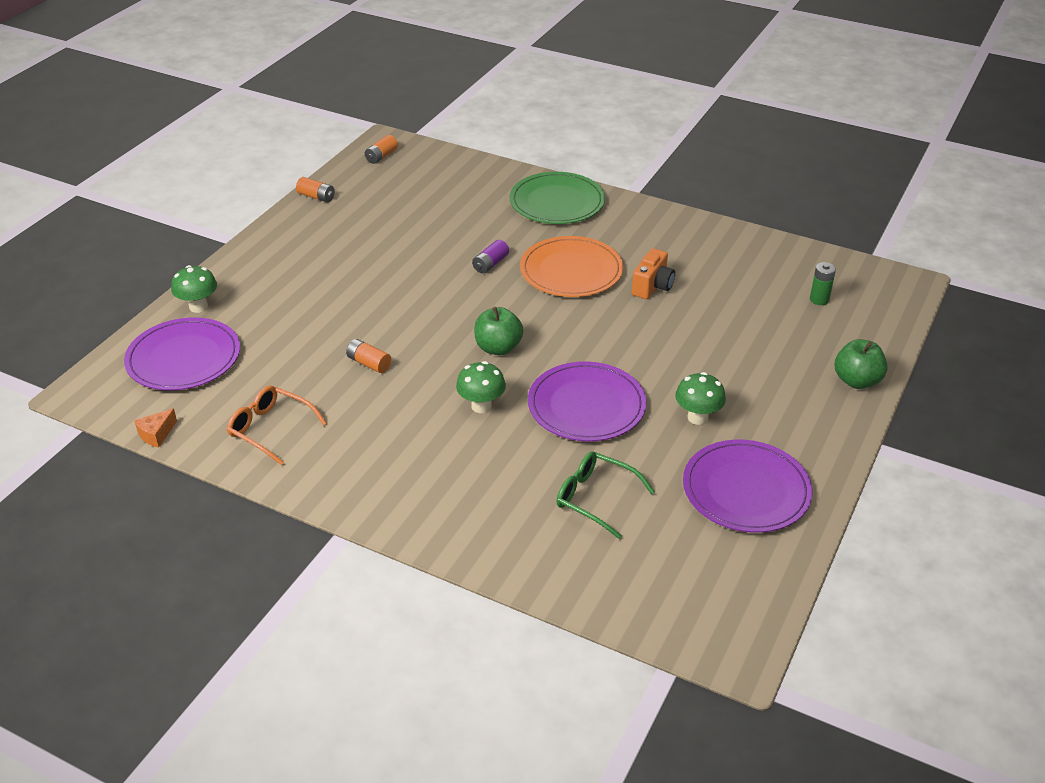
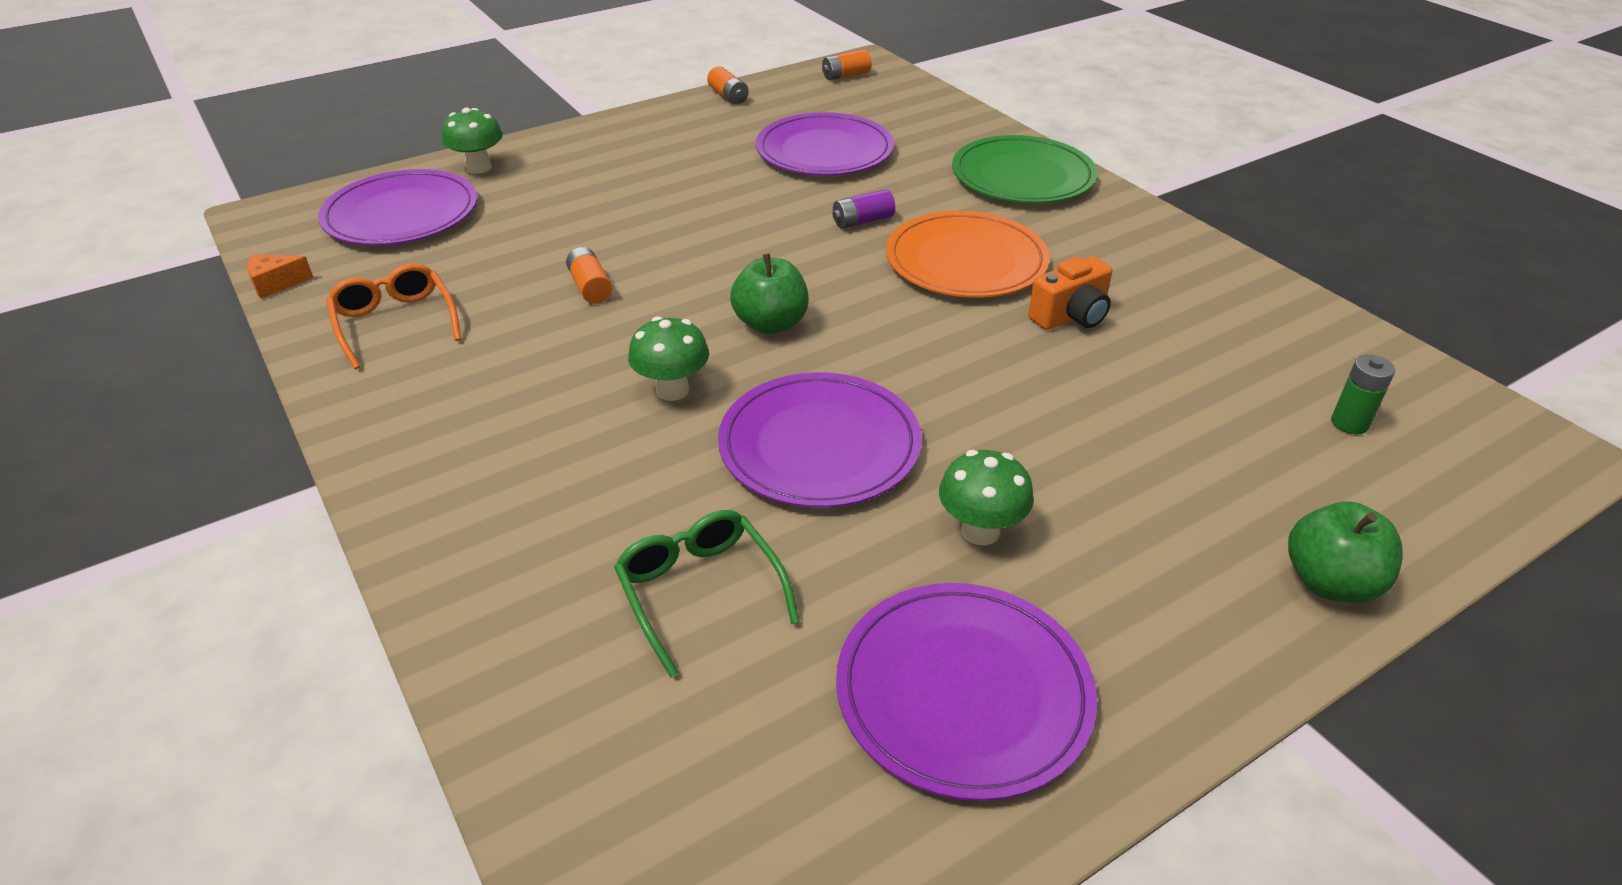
camera: 30 degrees right, 0 degrees up
(421, 221) = (824, 151): none -> purple plate

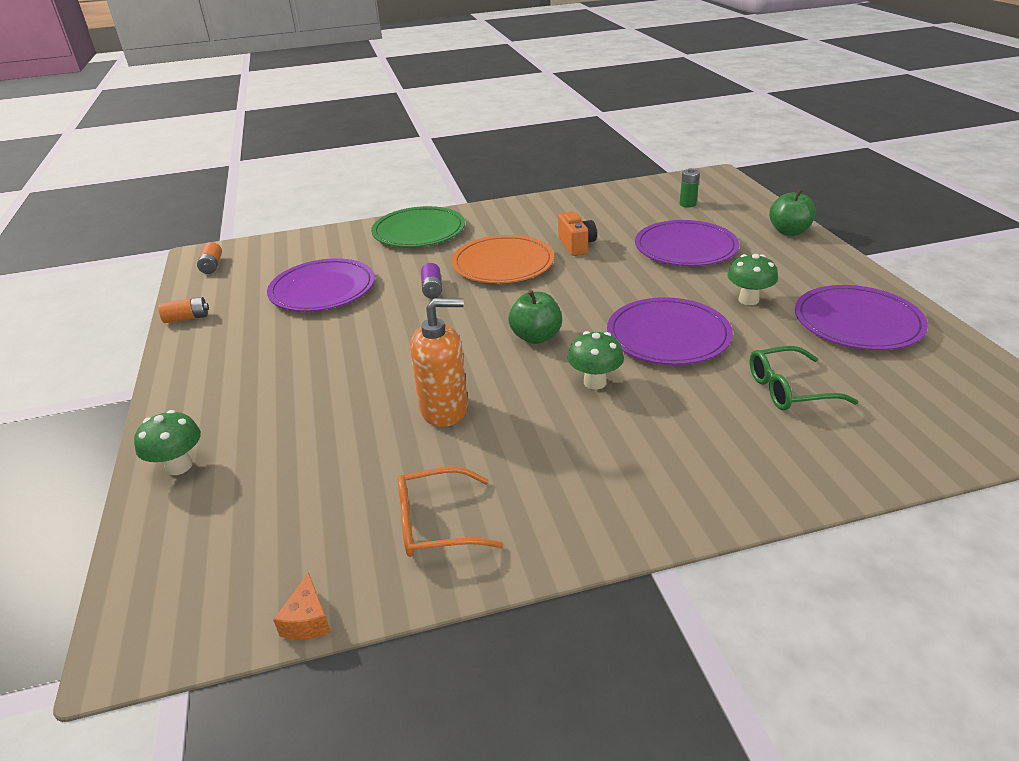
camera: 70 degrees left, 5 degrees down
(401, 214) = (230, 522): purple plate -> purple plate (685, 248)
(590, 287) = (444, 409): orange battery -> orange soap dispenser

